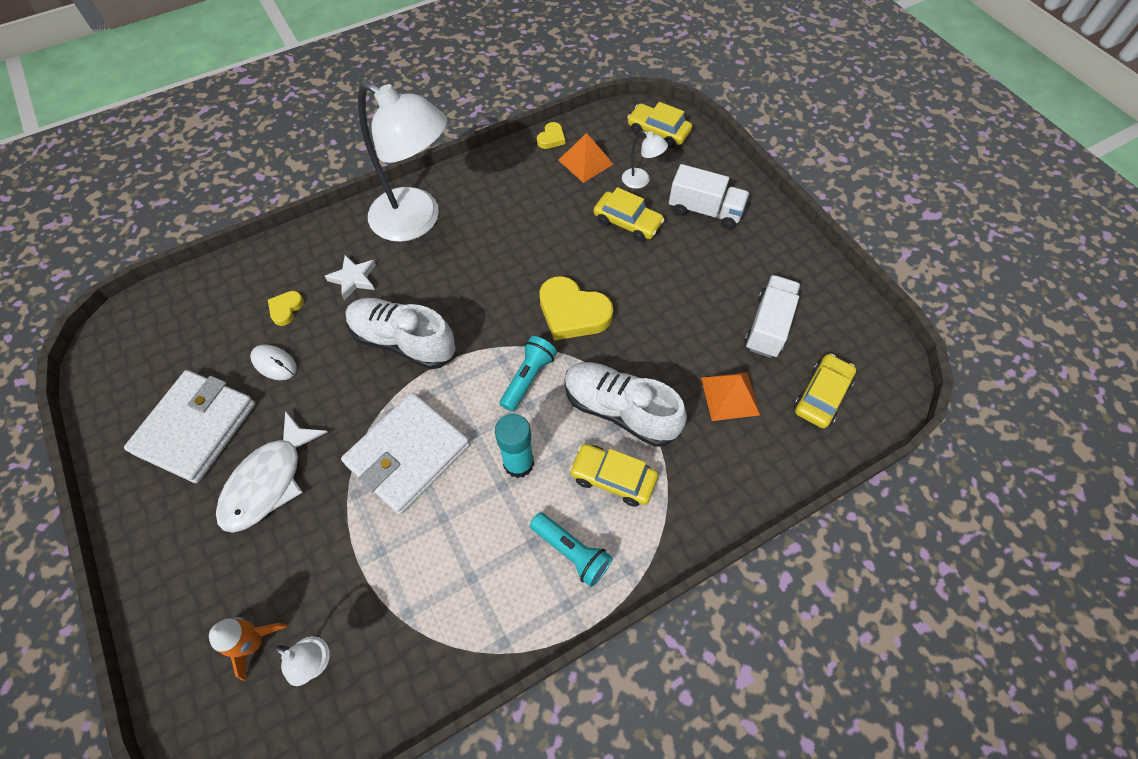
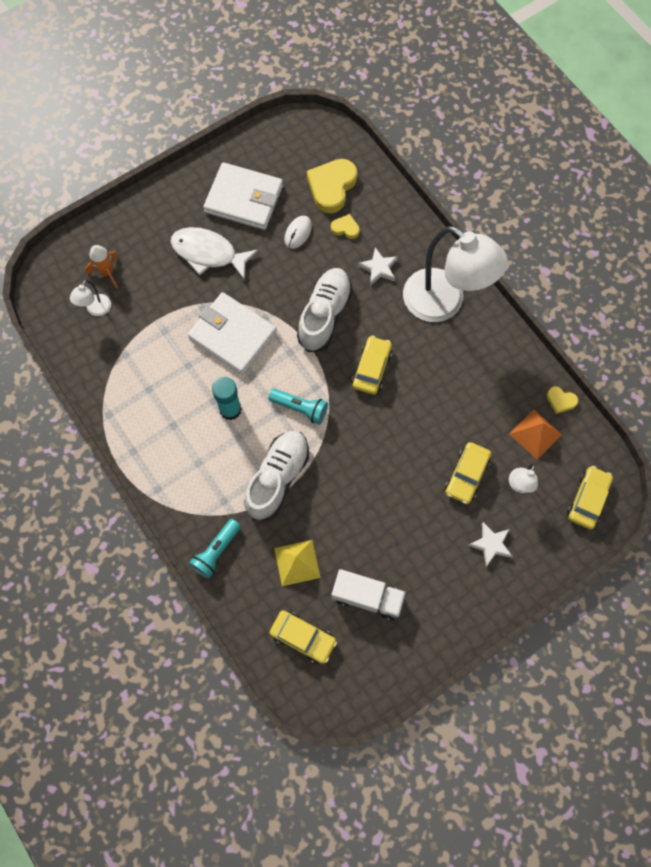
camera: 85 degrees right, 10 degrees up
(417, 221) = (444, 303): white lamp -> white lamp turned 75 degrees counterclockwise
(571, 552) = (168, 451): turquoise flashlight -> turquoise flashlight (216, 551)
(572, 313) = (364, 436): yellow heart -> yellow heart (331, 187)
(613, 478) = (222, 476): yellow car -> yellow car (371, 368)
(705, 210) = (491, 544): white truck -> white star
(730, 396) = (297, 563): orange pyramid -> yellow pyramid

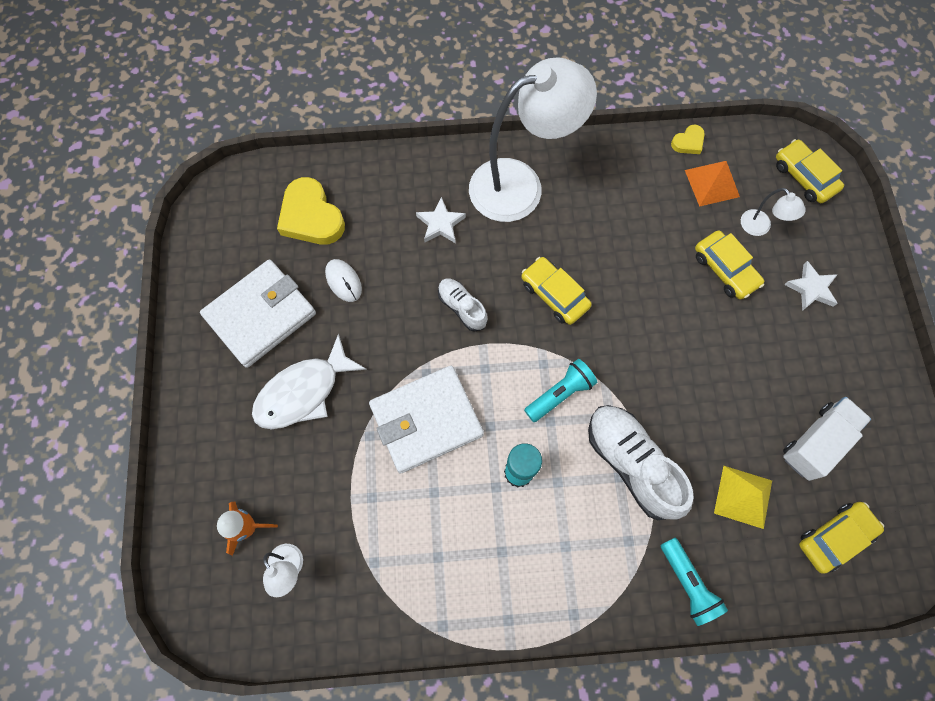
camera: 60 degrees left, 0 degrees up
(324, 315) = (462, 307): white shoe -> white shoe, size x0.55
(345, 228) = (371, 230): yellow heart -> none

